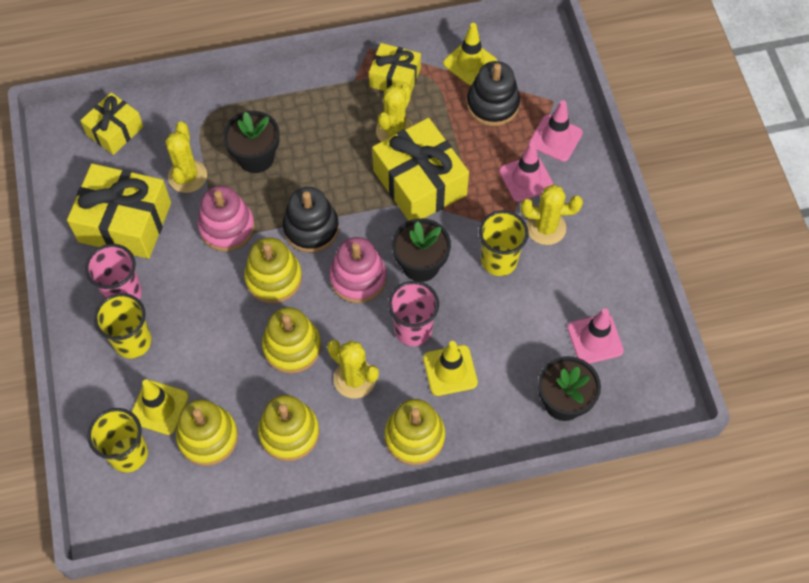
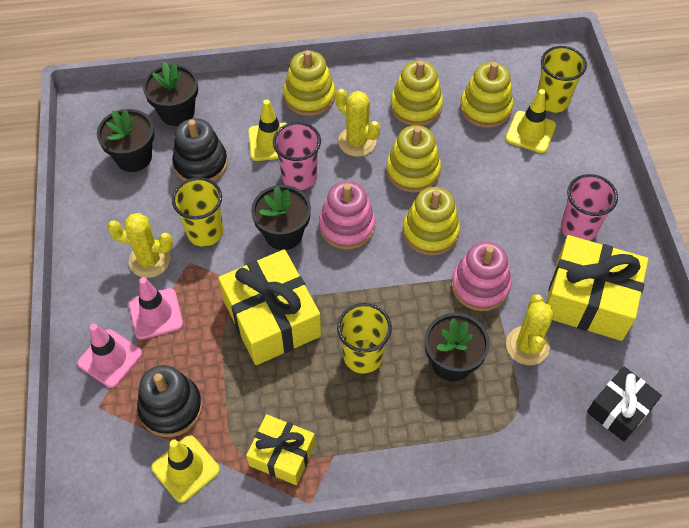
camera: 175 degrees left, 5 degrees down
(115, 131) = (619, 409): yellow gift -> black gift
(133, 342) = (562, 185): yellow cup -> yellow cup (363, 356)
(311, 228) = (392, 278): black stacking toy -> black stacking toy (201, 164)
(395, 131) = (291, 382): yellow cactus -> none
(595, 339) = (133, 157): pink traffic cone -> black flower pot

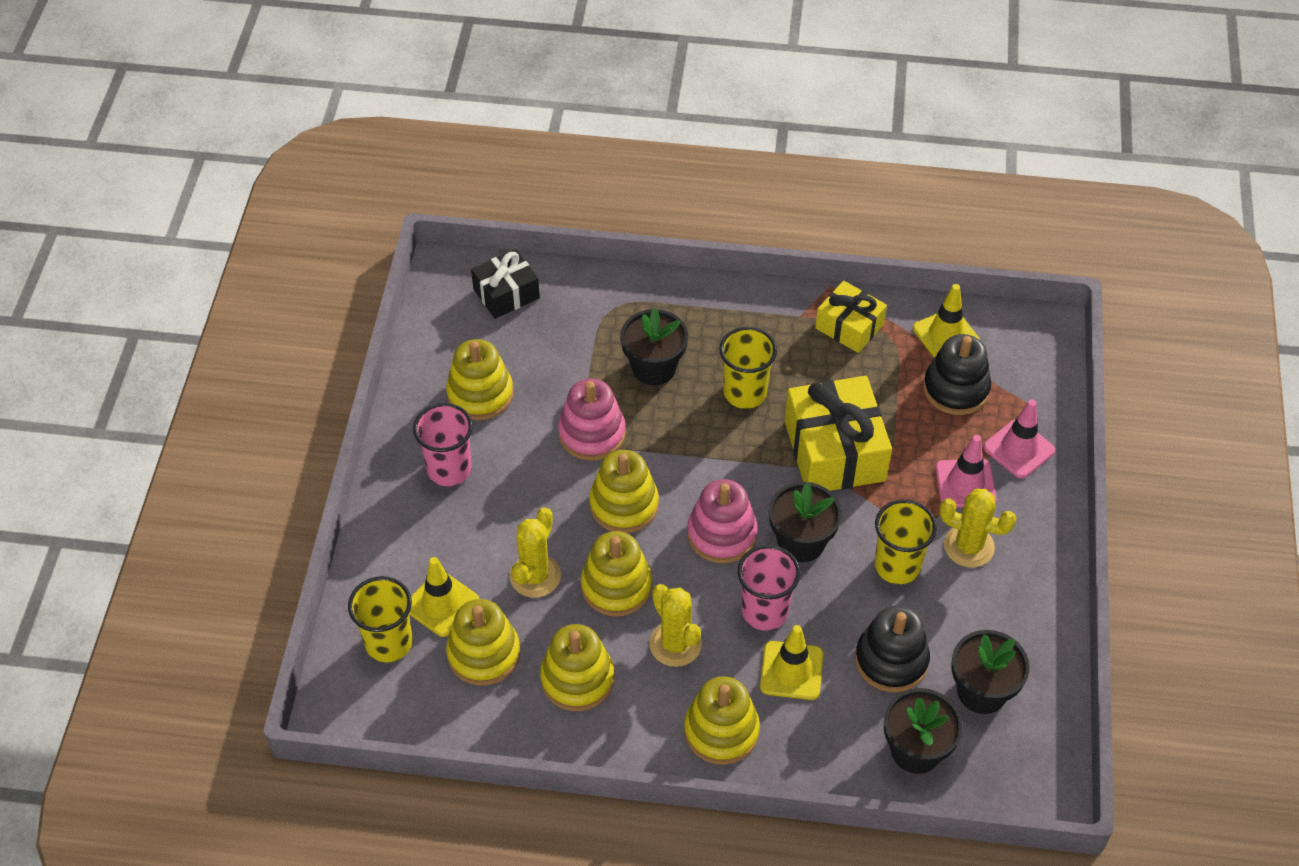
camera: 165 degrees left, 5 degrees down
(527, 346) = (568, 365): yellow cactus -> yellow cactus (535, 576)
(589, 299) = (480, 394): yellow gift -> yellow stacking toy

